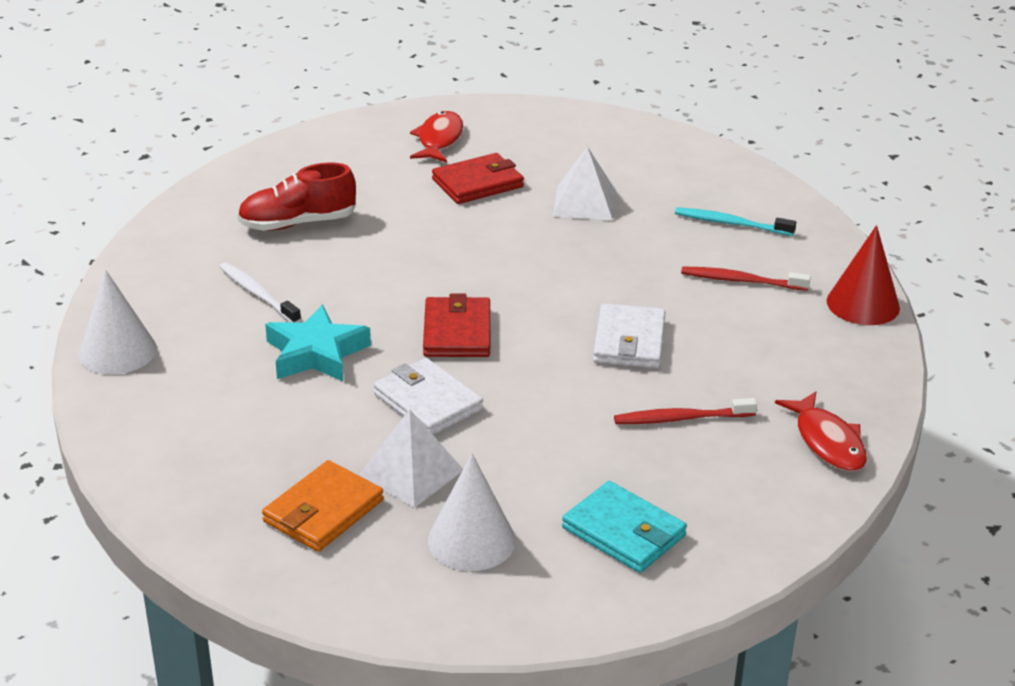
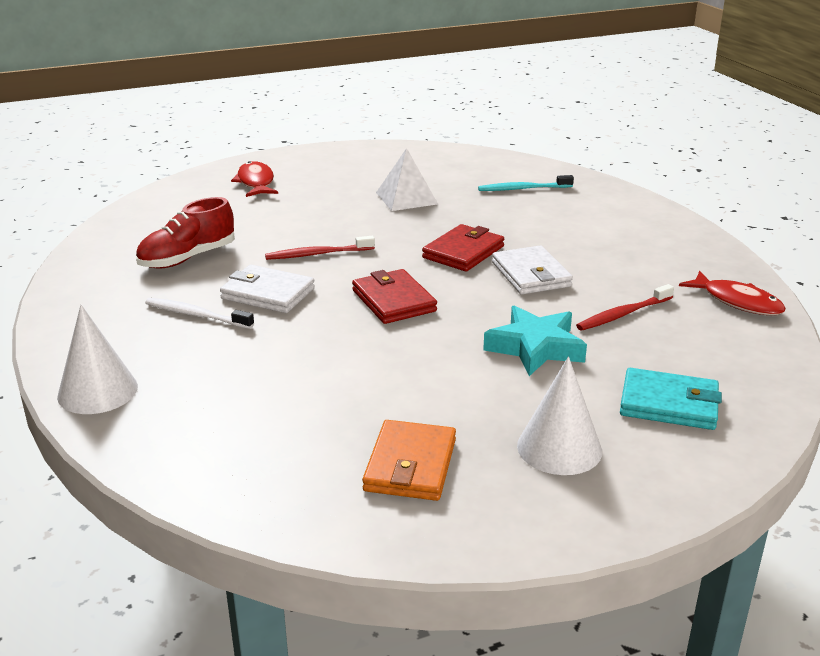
camera: 25 degrees left, 5 degrees down
(316, 353) = (289, 345): turquoise star -> turquoise star (535, 348)
(411, 472) = (457, 411): white pyramid -> none
(428, 402) = (419, 355): white wallet -> white wallet (268, 293)
(477, 183) = (313, 202): red wallet -> red wallet (463, 252)
(741, 281) = (567, 220): red toothbrush -> red toothbrush (317, 254)
(863, 304) = (662, 215): red cone -> none

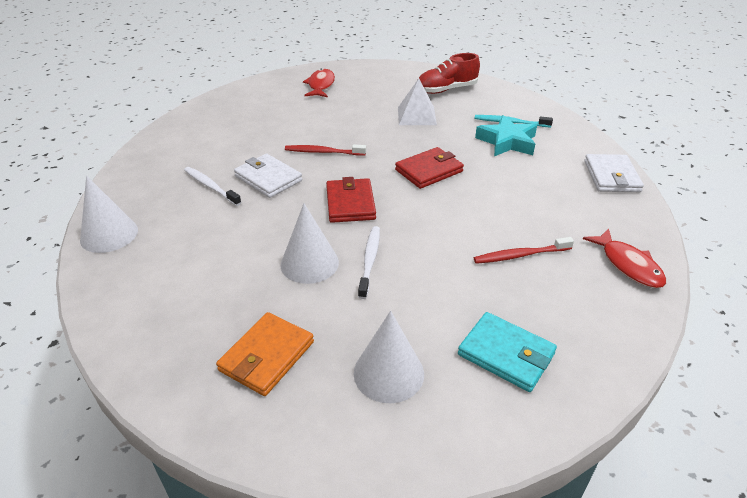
camera: 20 degrees right, 10 degrees up
(187, 258) = (236, 139): red shoe -> red shoe (446, 90)
(390, 368) = (309, 263): none -> white cone
(460, 352) = (370, 260): none -> white toothbrush
(531, 274) = (468, 201): white wallet -> white wallet (611, 176)
(535, 348) = (429, 271): turquoise star -> turquoise star (507, 142)

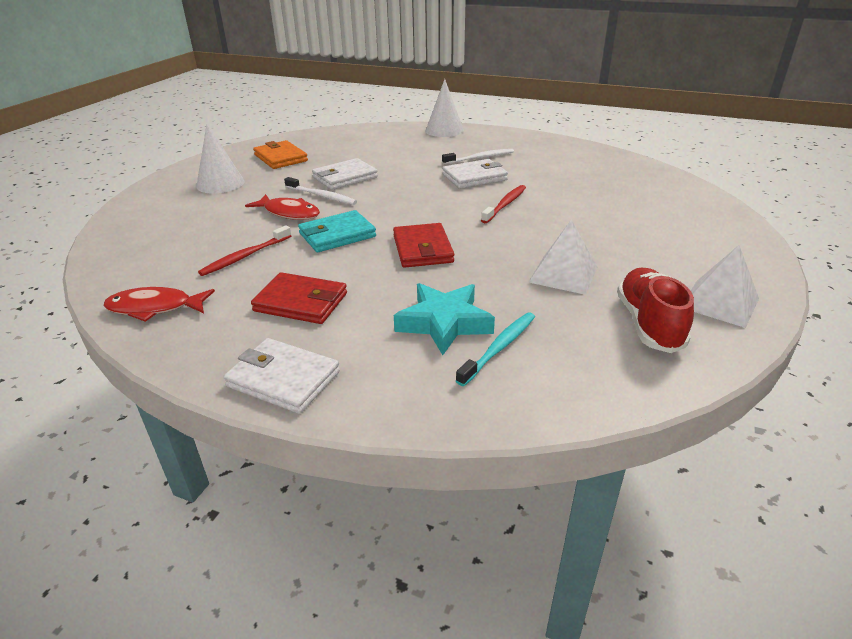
camera: 115 degrees right, 5 degrees down
(309, 263) = (345, 177): white cone -> white wallet
(321, 85) = (688, 228): red fish -> red fish (289, 213)
(350, 203) = (403, 202): red wallet -> red wallet (301, 302)
(408, 75) = (720, 302): none -> white pyramid
(506, 354) = (174, 219): turquoise wallet -> turquoise wallet (337, 235)
(520, 255) = (245, 256): red toothbrush -> red toothbrush turned 150 degrees counterclockwise

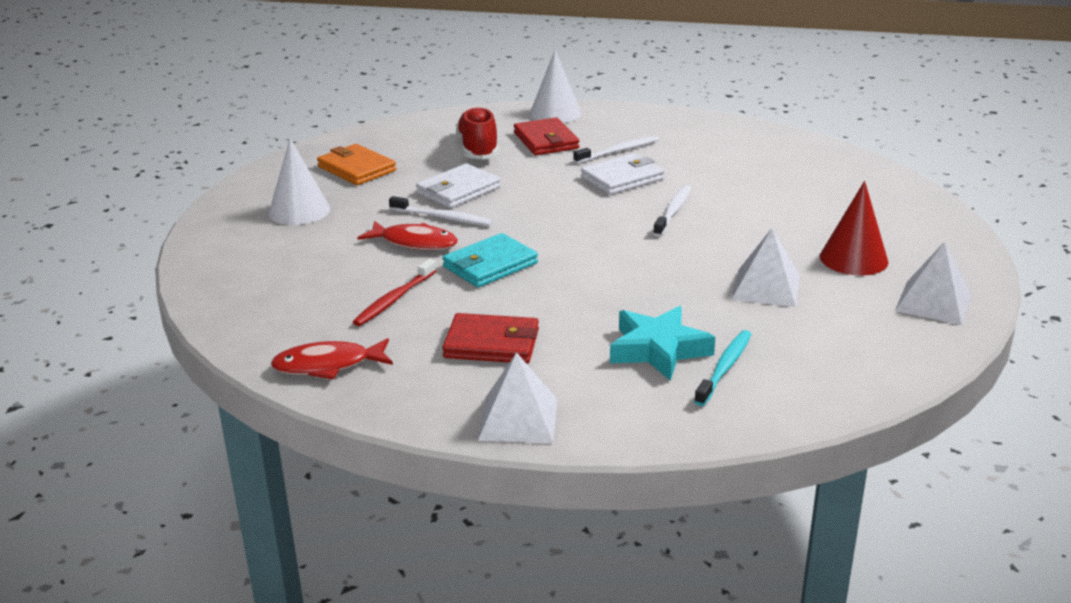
camera: 10 degrees left, 5 degrees down
(283, 379) = (518, 419): white wallet -> white pyramid
(422, 249) = (599, 273): red wallet -> red wallet (546, 141)
(505, 204) = (673, 211): red toothbrush -> white toothbrush
(648, 323) = (867, 330): red shoe -> red shoe (478, 149)
(650, 255) = (853, 259): none -> red cone

